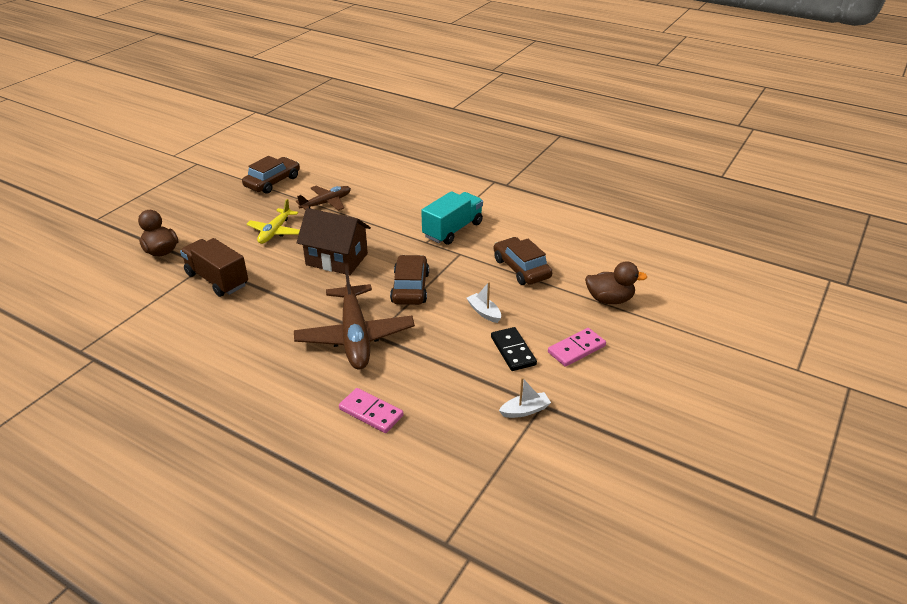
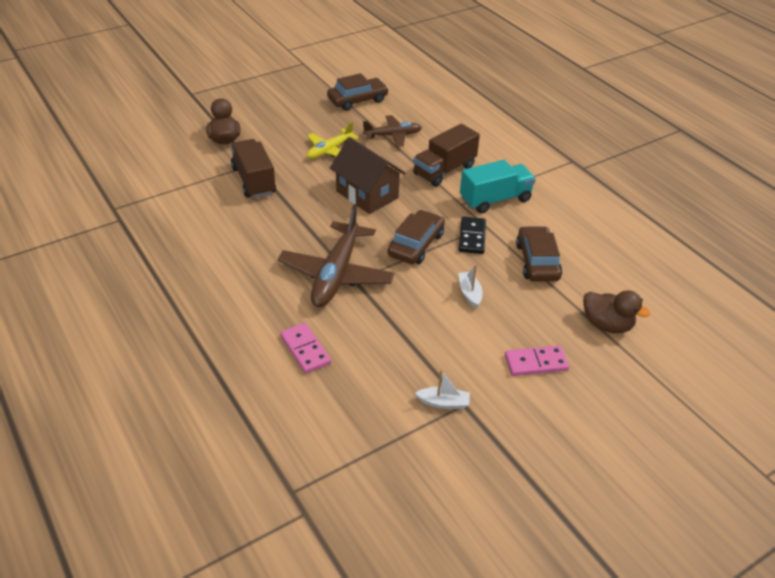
camera: 25 degrees right, 5 degrees up
(393, 219) = (444, 170): none -> brown truck
(513, 351) = (471, 341): black domino -> black domino (472, 237)

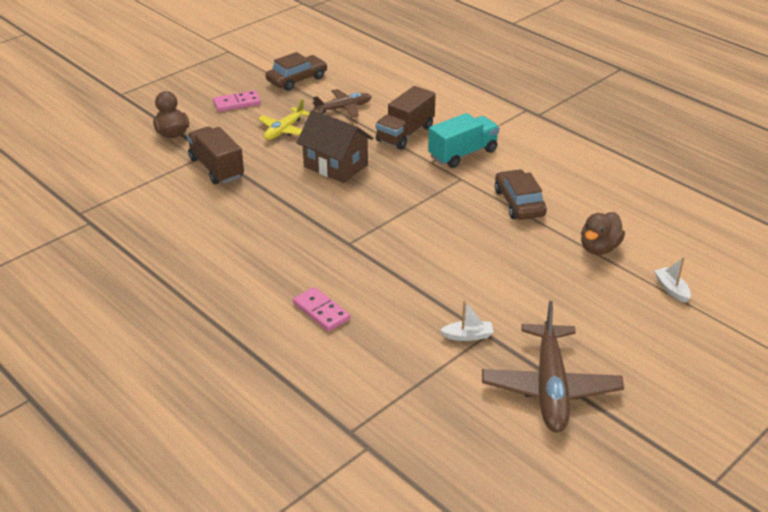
camera: 10 degrees left, 5 degrees down
(336, 274) = (329, 241): brown plane -> brown plane (550, 388)
(416, 245) = (398, 204): brown car -> none
(469, 293) = (463, 239): white boat -> white boat (671, 289)
(472, 237) = (450, 190): black domino -> none
(536, 363) = (543, 289): pink domino -> pink domino (237, 103)
(607, 325) = (599, 248): brown duck -> brown duck turned 105 degrees clockwise

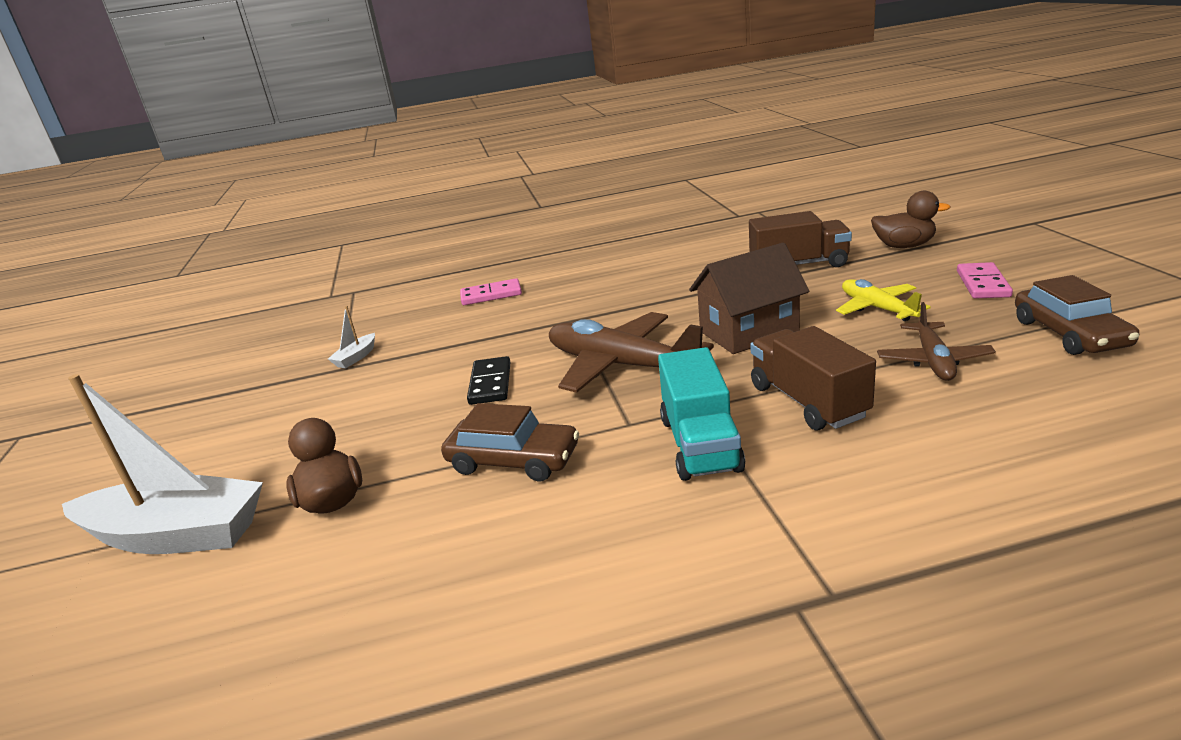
camera: 125 degrees right, 10 degrees down
(457, 244) = (490, 383): none -> black domino
(550, 388) = (235, 384): brown plane -> brown plane (621, 365)
(671, 289) = (176, 535): white boat -> white boat, size x2.44

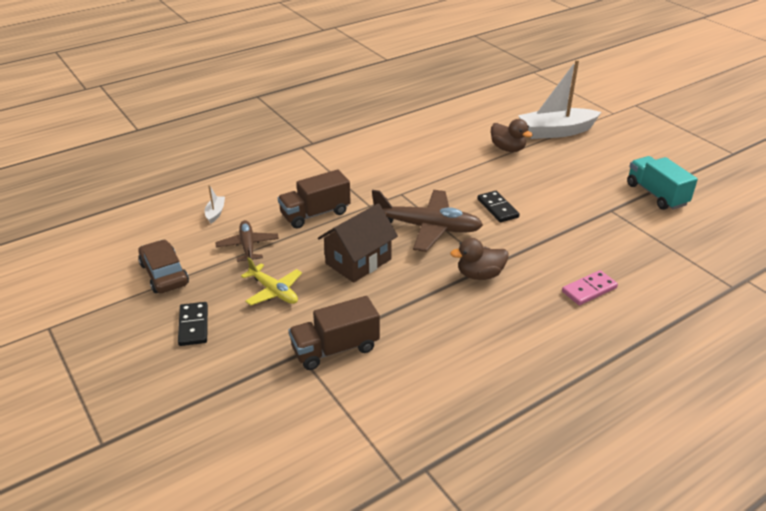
camera: 155 degrees right, 10 degrees up
(356, 357) = (613, 218): white boat -> white boat (215, 213)
(513, 460) = (444, 172): brown car -> none
(700, 444) = (362, 187): turquoise truck -> turquoise truck (656, 194)
(808, 401) = (315, 214): brown truck -> brown truck turned 105 degrees clockwise
(904, 246) = (240, 387): brown duck -> brown duck (479, 275)
(982, 284) = (193, 325): pink domino -> black domino

